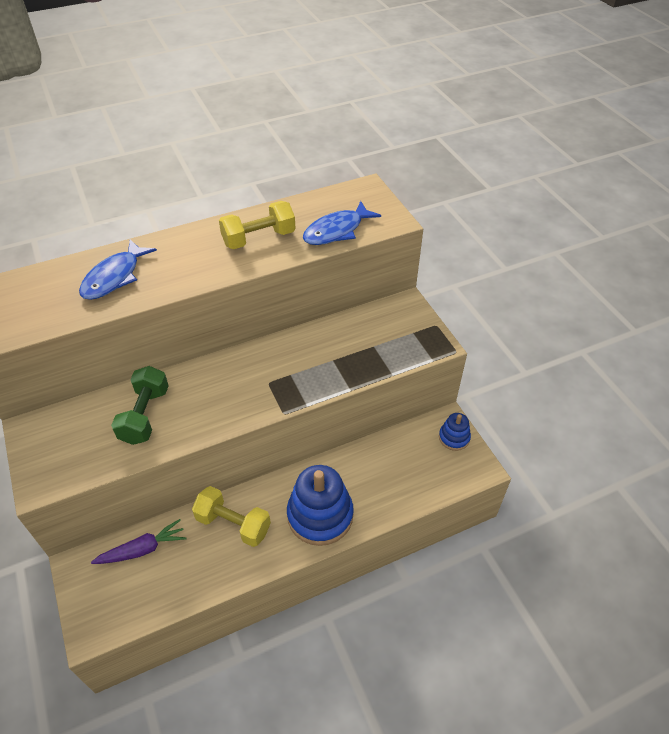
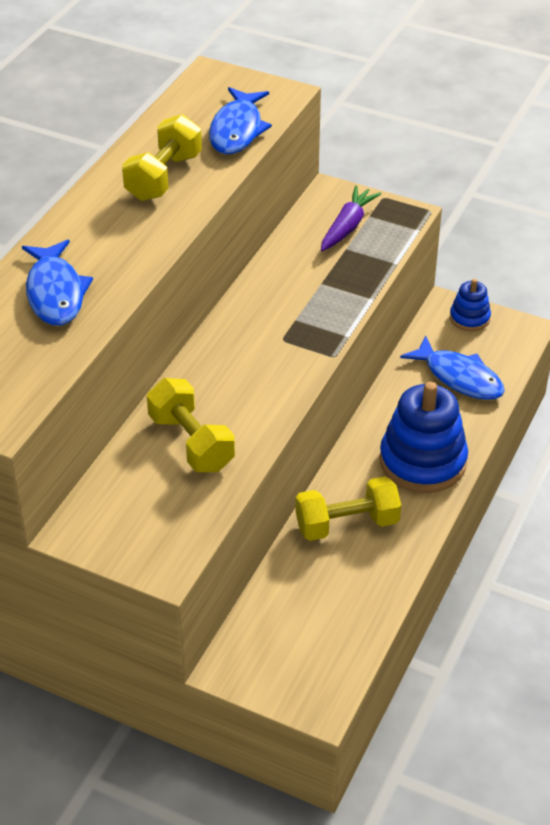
camera: 40 degrees left, 5 degrees down
(142, 549) = (281, 606): purple carrot -> purple carrot (347, 226)
(145, 415) = (191, 442): green dumbbell -> yellow dumbbell
(404, 474) = (459, 377): none -> blue fish

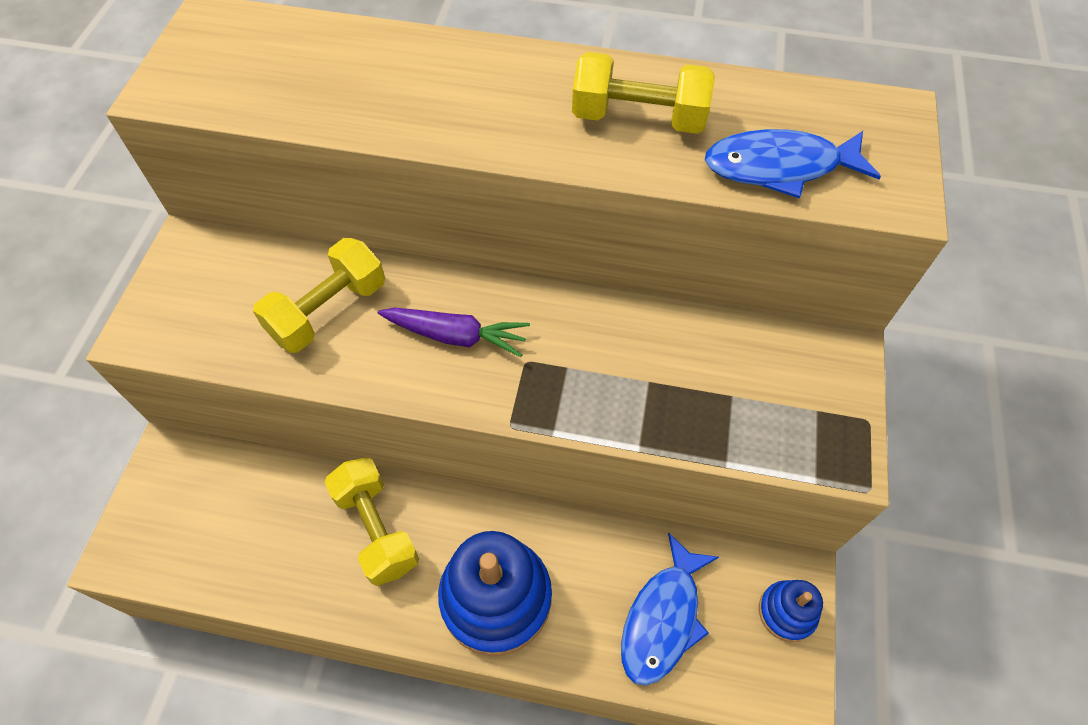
camera: 75 degrees right, 15 degrees up
(55, 293) = (382, 79): blue fish -> none
(347, 226) = (780, 388): purple carrot -> purple carrot (456, 336)

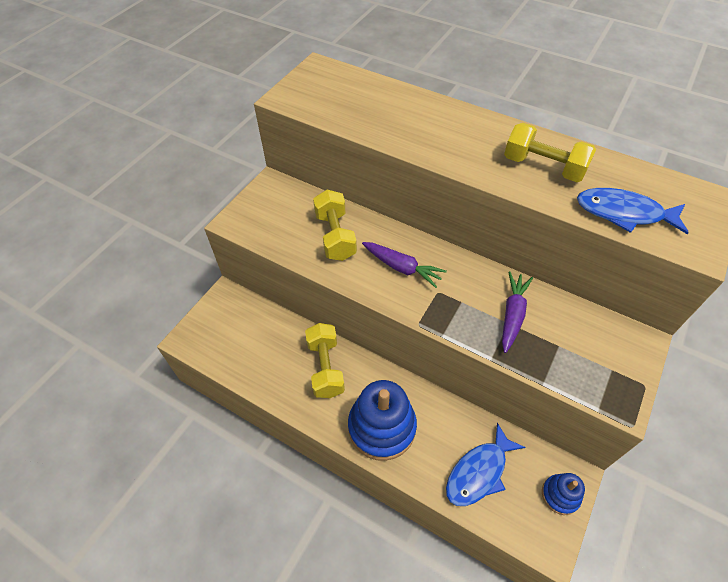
camera: 20 degrees right, 5 degrees down
(328, 311) = (335, 236): yellow dumbbell -> yellow dumbbell turned 75 degrees counterclockwise
(650, 366) = (512, 315): none -> purple carrot

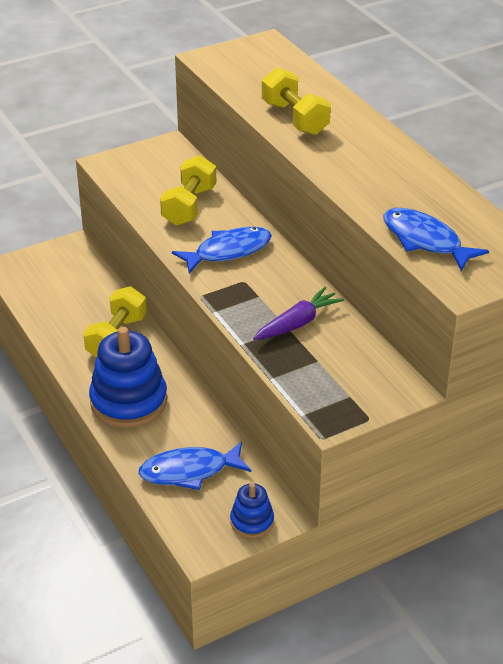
camera: 30 degrees right, 15 degrees down
(402, 267) = (228, 251): purple carrot -> blue fish
(543, 167) = (392, 184): yellow dumbbell -> yellow dumbbell (295, 118)

